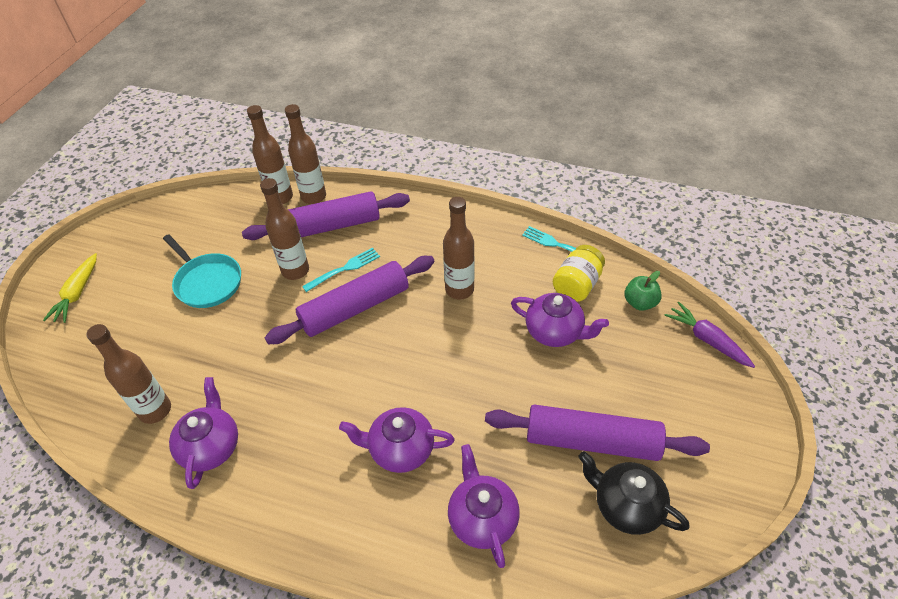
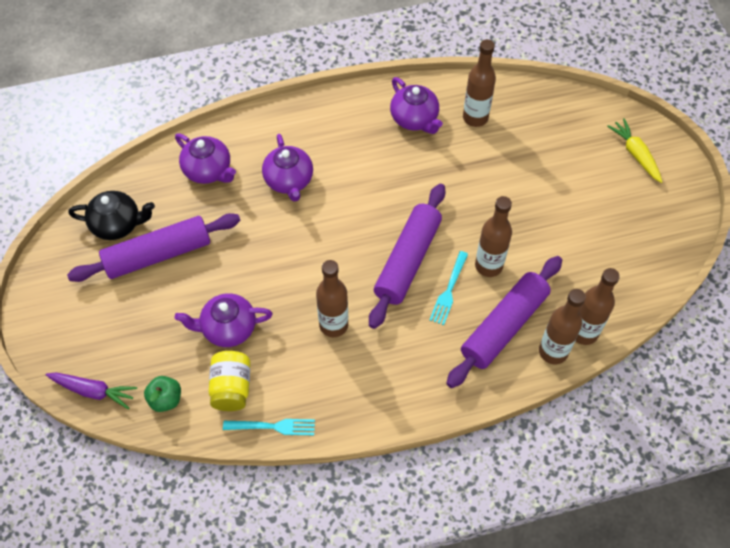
camera: 145 degrees right, 10 degrees up
(207, 282) = (549, 216): turquoise pan -> none
(400, 449) = (289, 181): purple teapot -> purple teapot turned 105 degrees clockwise

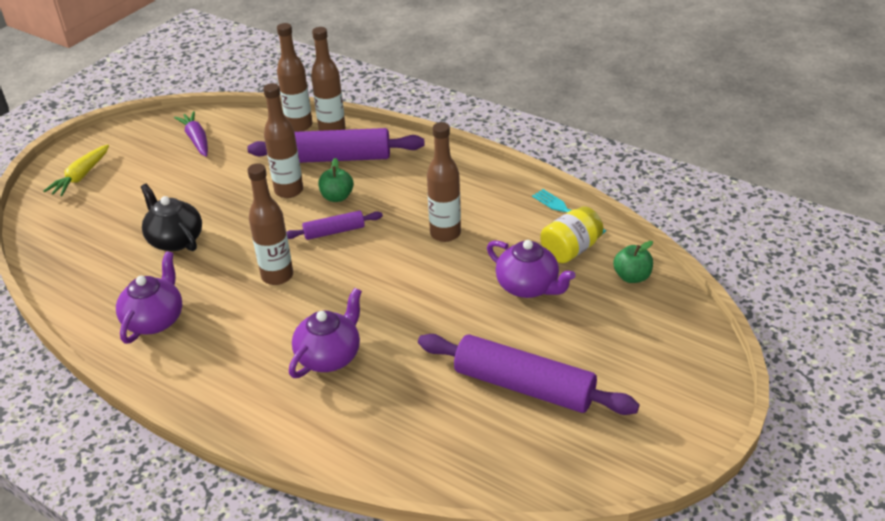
camera: 130 degrees left, 20 degrees down
(93, 391) = (690, 322): purple carrot -> purple carrot (196, 140)
(117, 224) = (534, 446): black teapot -> black teapot (175, 240)
(208, 170) = (385, 427): purple teapot -> none
(407, 261) = (334, 231): purple rolling pin -> purple rolling pin, size x0.52
(449, 290) = (337, 197): turquoise fork -> green apple
(475, 118) = (116, 282): brown bottle -> brown bottle (277, 276)

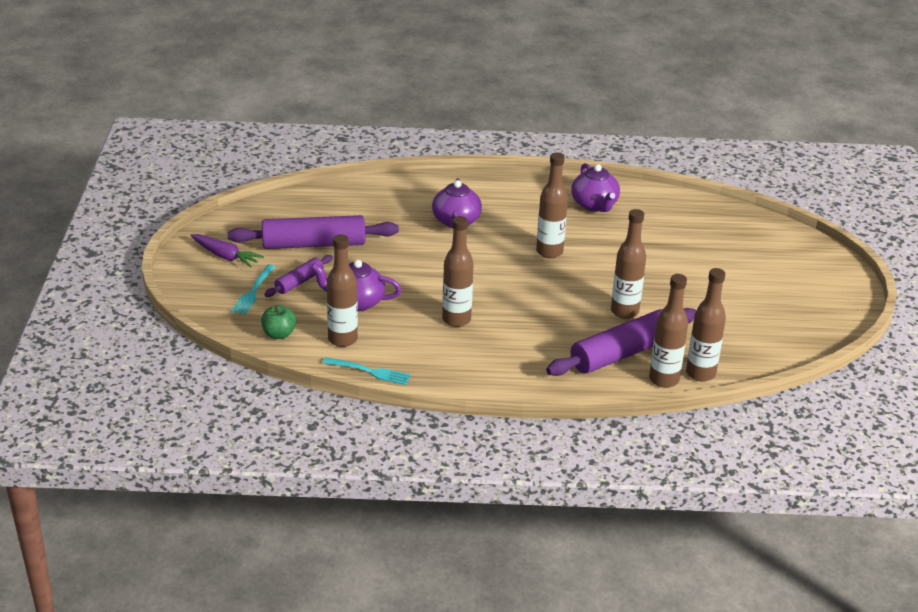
camera: 145 degrees right, 5 degrees down
(81, 176) = (807, 268): yellow carrot -> none
(175, 240) = (657, 250): black teapot -> none
(196, 140) = (769, 328): purple carrot -> purple carrot (225, 256)
(334, 231) = (546, 293): purple rolling pin -> purple rolling pin (299, 282)
(337, 197) = (578, 319): green apple -> none
(570, 250) = (342, 339): yellow jar -> brown bottle
(634, 340) = (253, 291): none -> turquoise fork

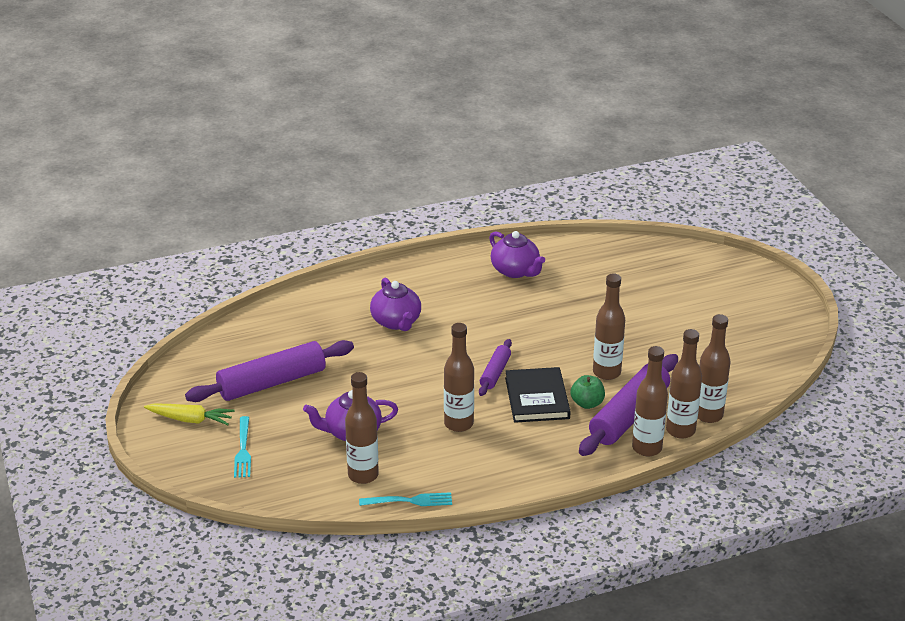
camera: 20 degrees left, 0 degrees up
(225, 256) = (190, 419): purple carrot -> yellow carrot
(279, 334) = (297, 487): green apple -> green apple (587, 403)
(299, 282) = (282, 427): purple rolling pin -> purple rolling pin (495, 373)
(543, 317) = (537, 398): none -> black book
(549, 252) = (503, 330): brown bottle -> brown bottle (647, 448)

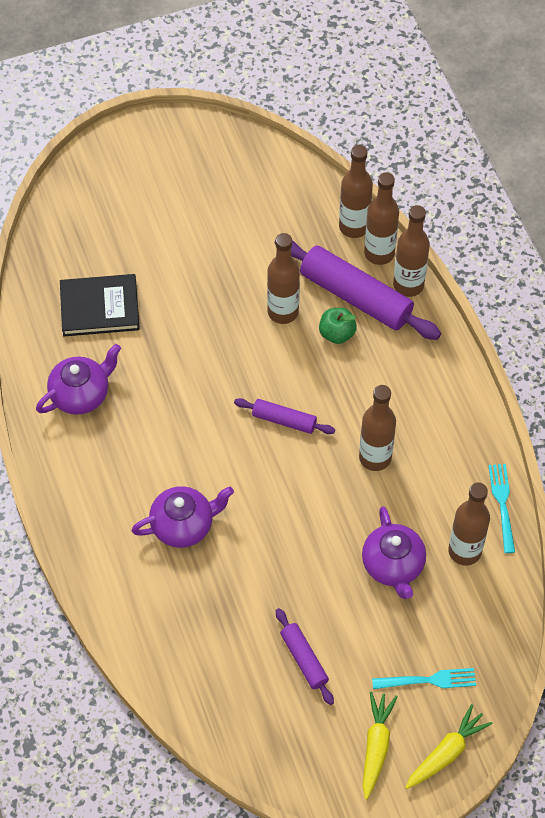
camera: 90 degrees left, 25 degrees up
(177, 458) = (446, 753): none -> yellow carrot
(272, 383) = (304, 659): purple rolling pin -> purple rolling pin, size x0.52
(537, 398) = (329, 381): black book -> black book (99, 308)

